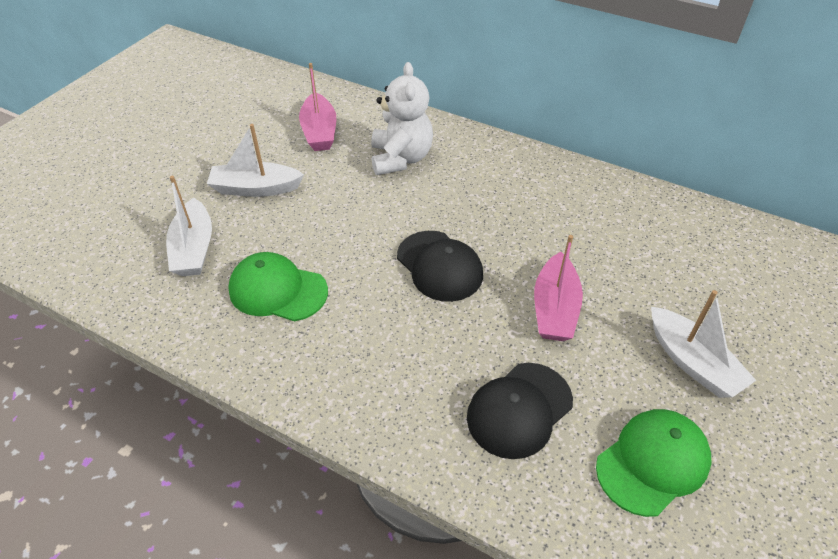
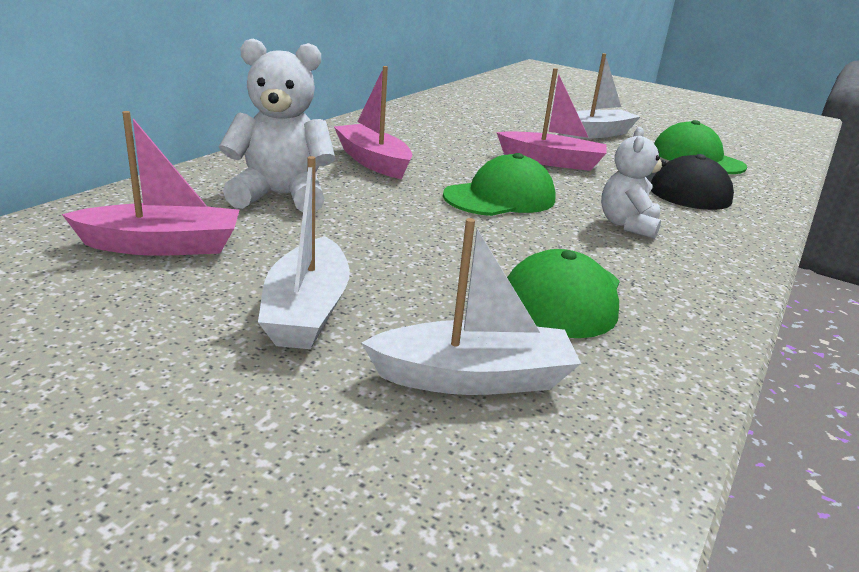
camera: 90 degrees left, 20 degrees down
(405, 346) = (627, 225): none -> white teddy bear
(439, 266) = (500, 197): black cap -> green cap
(489, 192) = (373, 162): none -> pink boat

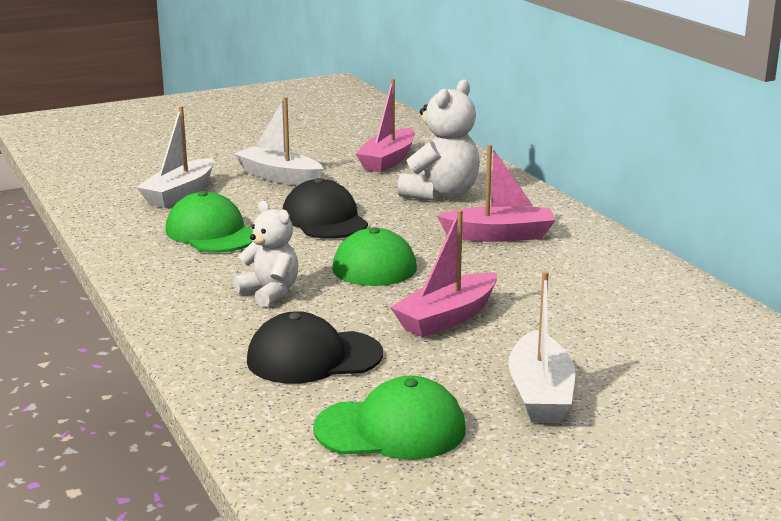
camera: 125 degrees right, 5 degrees down
(431, 240) = (324, 219): none -> black cap

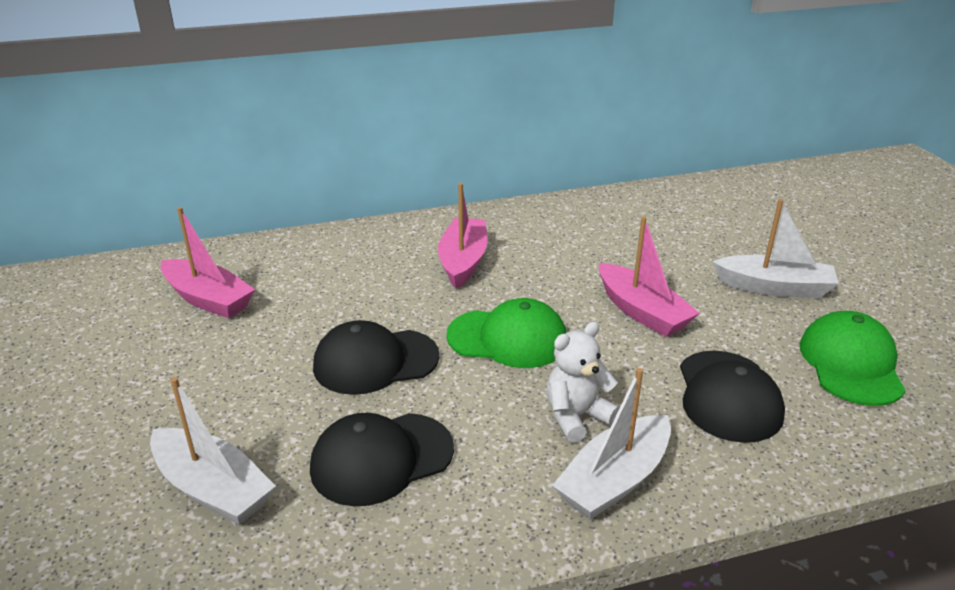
camera: 80 degrees left, 10 degrees up
(211, 233) = (381, 458): green cap -> black cap
(279, 177) = (206, 387): white boat -> white boat (614, 480)
(441, 194) = (338, 278): white teddy bear -> none

